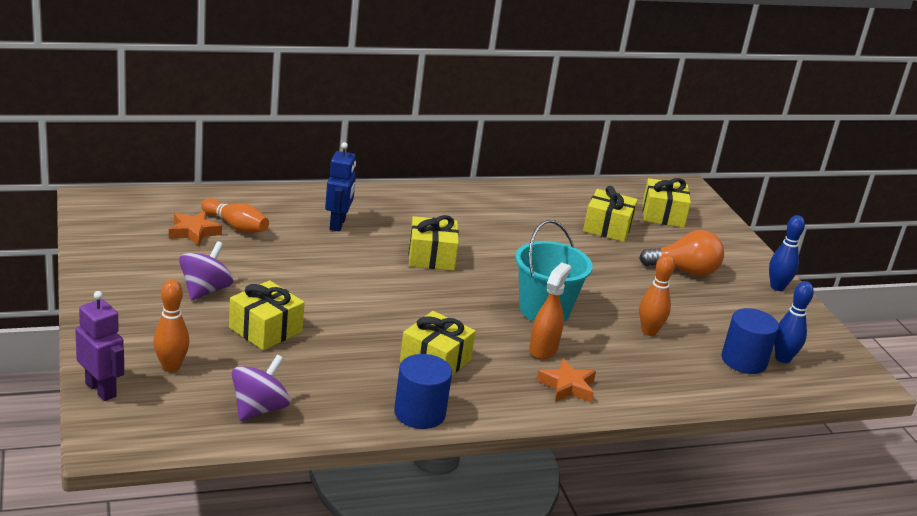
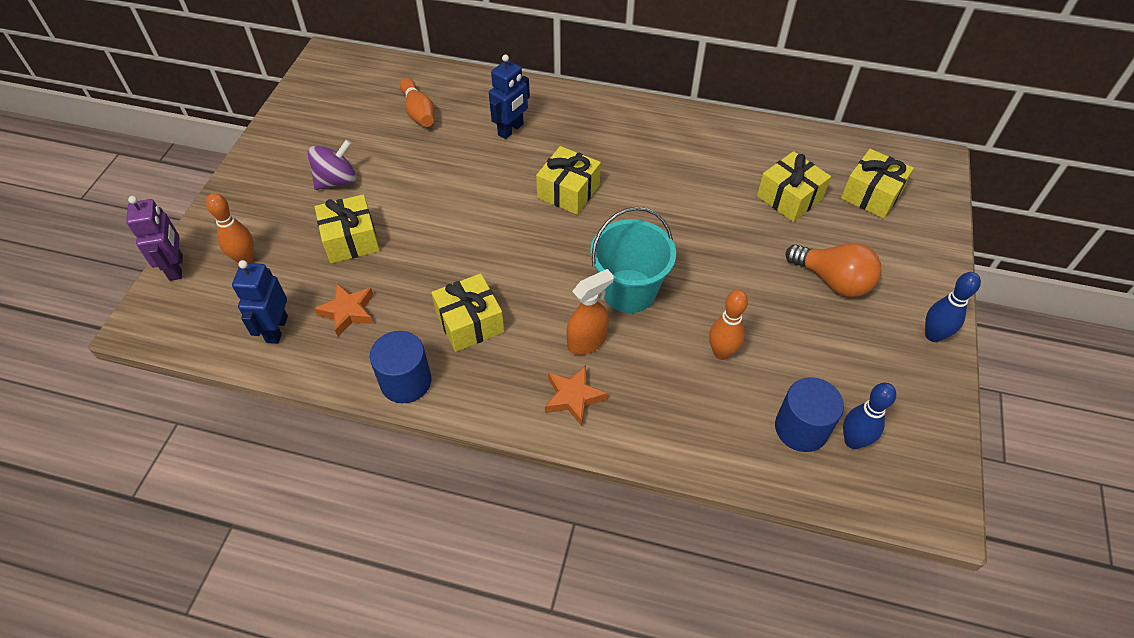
camera: 35 degrees right, 25 degrees up
(193, 232) = (378, 111): orange star -> orange star (348, 312)
(259, 409) = (276, 329): purple spinning top -> blue robot

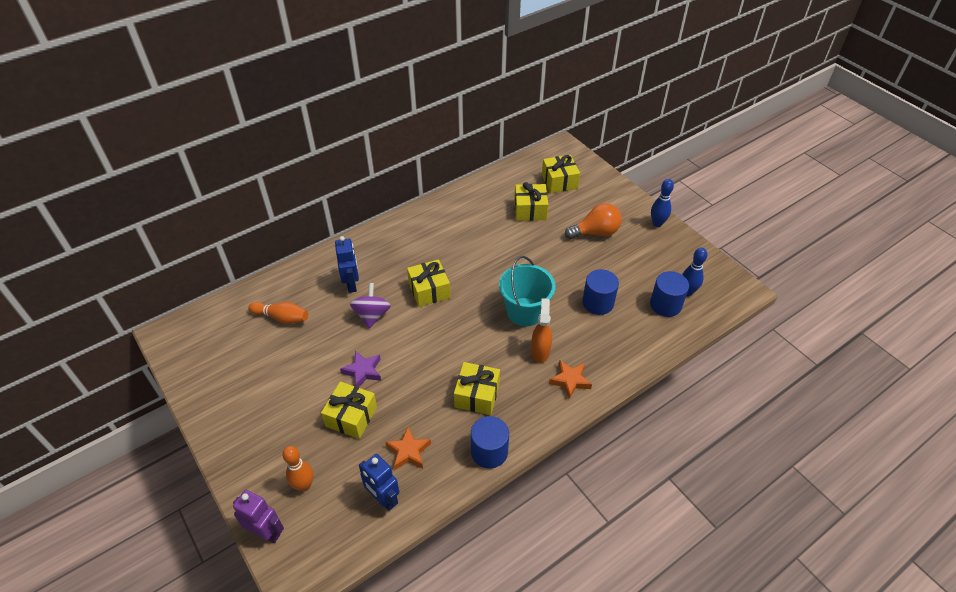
camera: 50 degrees left, 5 degrees down
(337, 181) = (291, 395): purple spinning top -> purple spinning top (372, 315)
(412, 211) = (363, 371): none -> purple star
(721, 353) = (598, 303): orange bowling pin -> blue cylinder

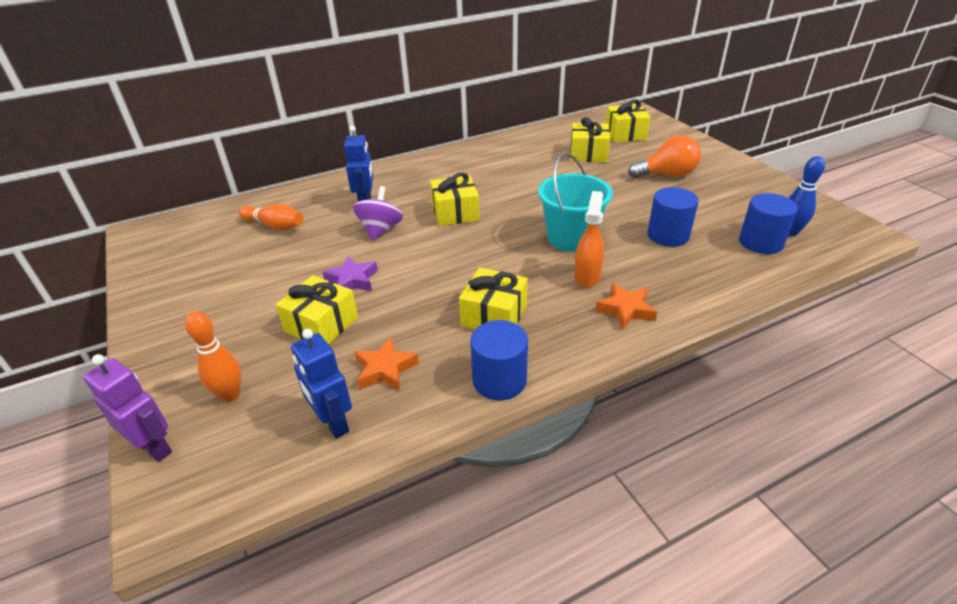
camera: 10 degrees right, 10 degrees down
(657, 223) = (745, 171): blue bowling pin -> none

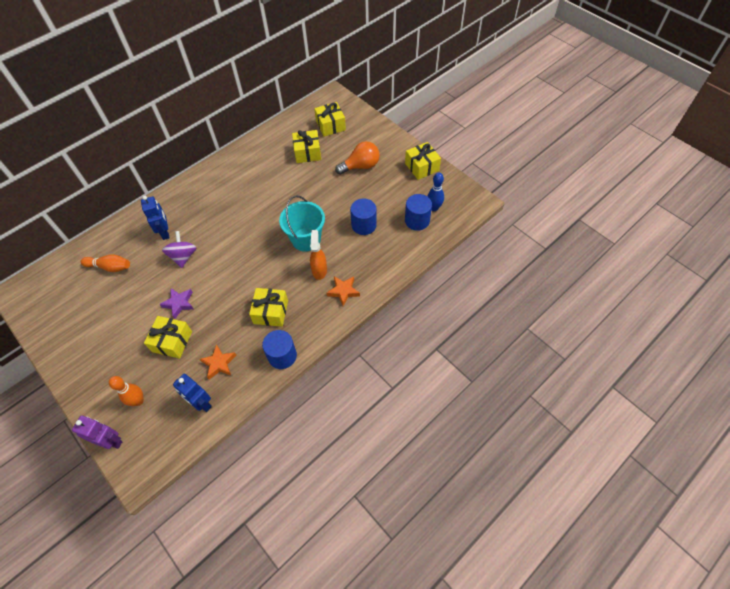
camera: 15 degrees left, 20 degrees up
(455, 212) = (228, 230): yellow gift -> yellow gift (422, 167)

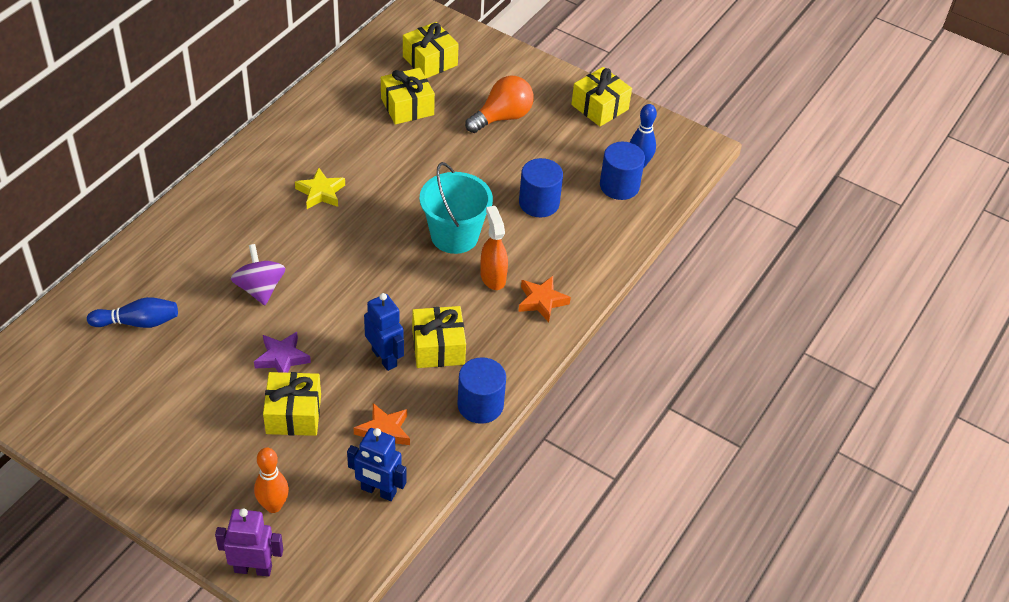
camera: 20 degrees left, 10 degrees down
(110, 267) = (138, 322): orange bowling pin -> blue bowling pin
(165, 232) = (213, 257): blue robot -> blue robot (384, 358)
(239, 200) = (321, 192): none -> yellow star

